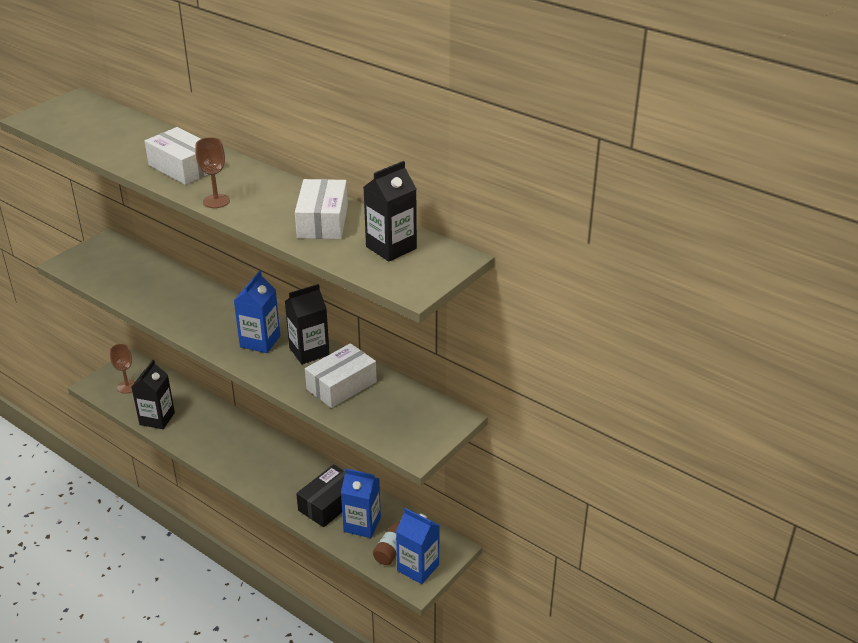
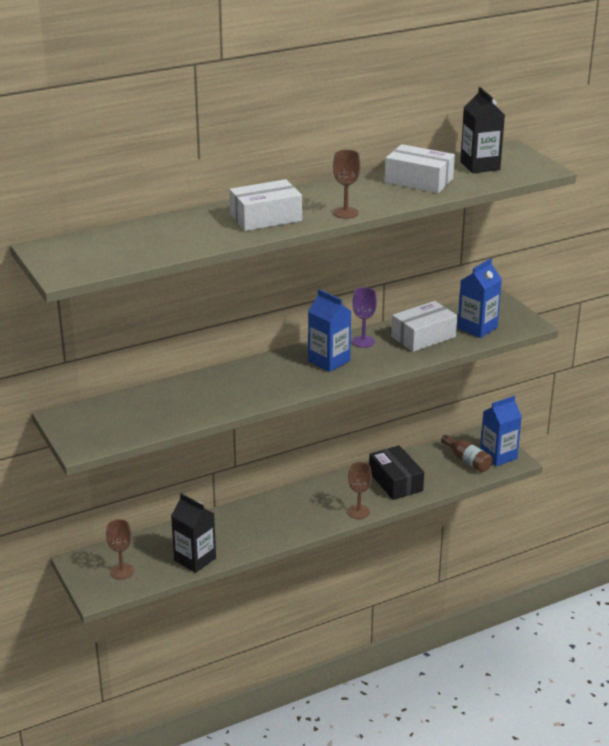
camera: 65 degrees left, 5 degrees down
(267, 493) = (358, 512): none -> brown goblet
(309, 351) = (363, 341): black carton -> purple goblet
(341, 385) = (423, 337): white box -> white box turned 75 degrees clockwise
(362, 524) = (432, 471): blue carton -> blue carton (477, 328)

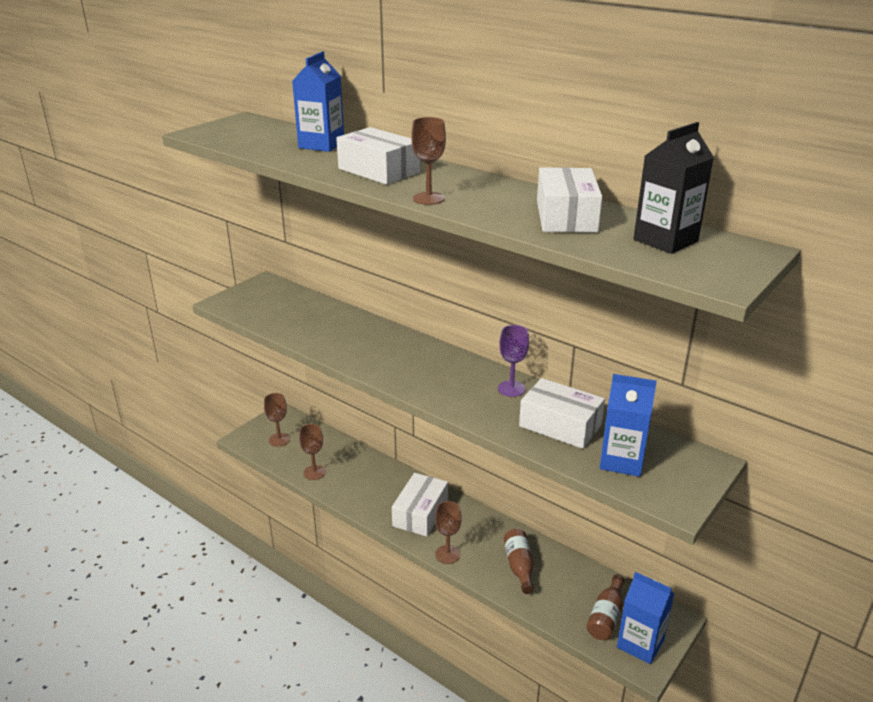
camera: 65 degrees right, 0 degrees up
(195, 559) = (314, 472): black carton -> brown goblet
(300, 512) = (420, 513): none -> white box
(329, 361) = (452, 378): blue carton -> blue carton (321, 145)
(395, 482) = (519, 566): black box -> brown bottle

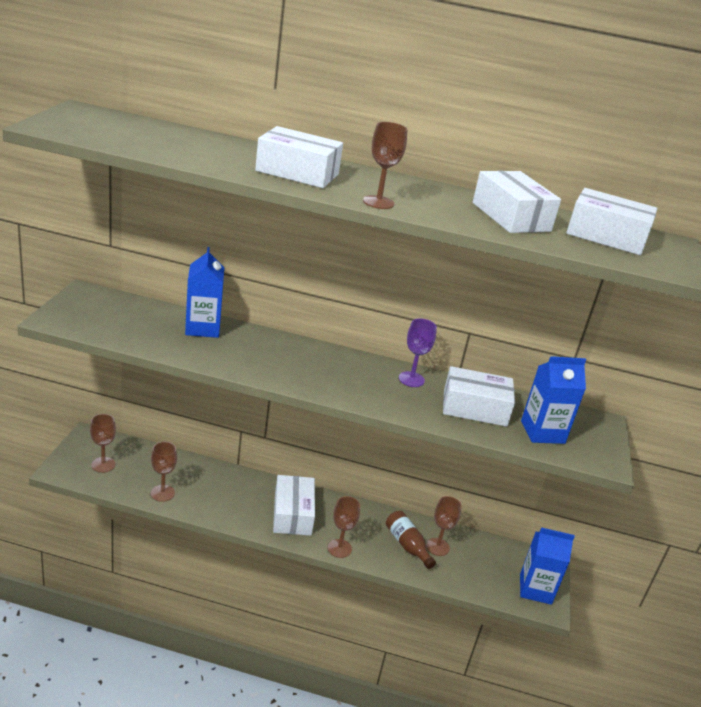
camera: 30 degrees left, 0 degrees up
(321, 145) = (205, 142): blue carton -> blue carton (203, 328)
(551, 575) = (437, 547): none -> brown goblet
(606, 616) = (498, 573): brown bottle -> none
(665, 240) = (606, 236): black carton -> white box

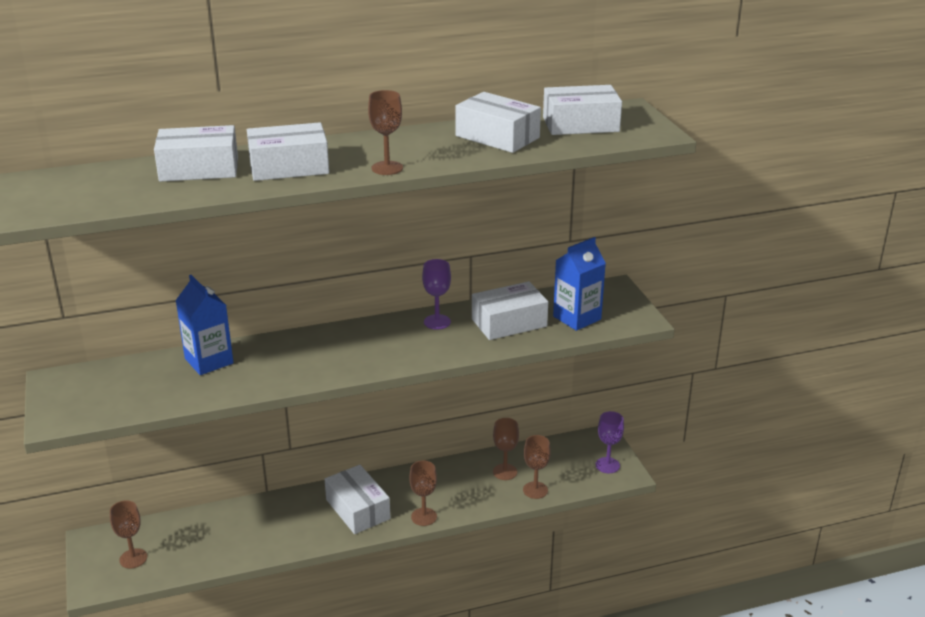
camera: 25 degrees left, 0 degrees up
(162, 493) = (218, 554): brown goblet -> brown goblet (535, 490)
(226, 149) = (199, 169): none -> white box
(407, 545) = (479, 484): brown bottle -> none
(535, 589) = (607, 465): blue carton -> purple goblet

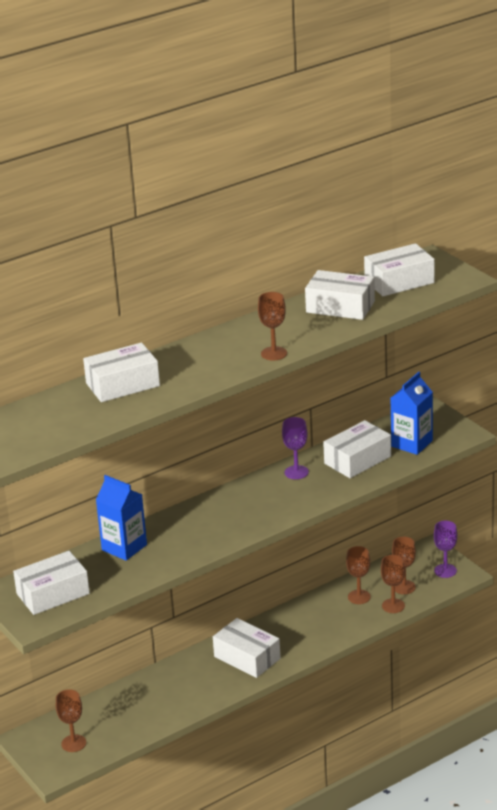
camera: 15 degrees left, 0 degrees up
(289, 167) = (194, 368): white box -> white box (53, 594)
(424, 517) = (308, 650): brown goblet -> brown goblet (404, 587)

